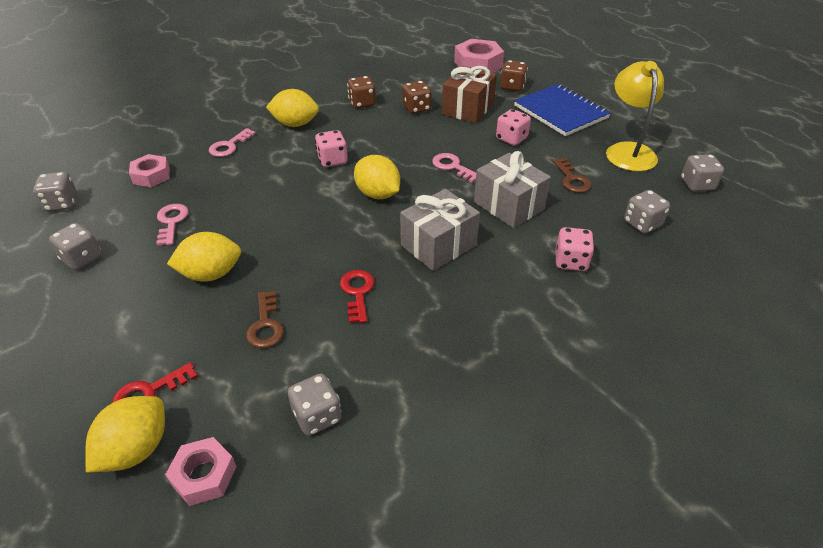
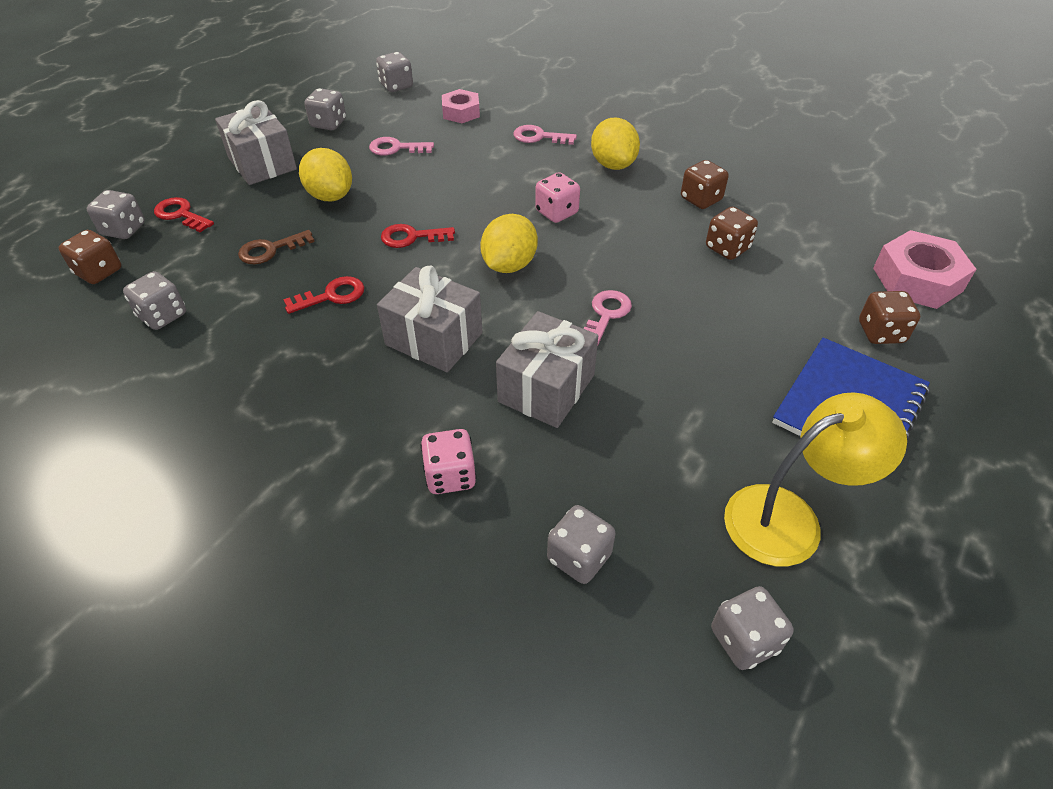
camera: 70 degrees right, 5 degrees up
(109, 316) = (262, 163): none -> grey gift
(136, 449) = (124, 229): yellow lemon -> grey dice
(171, 222) = (396, 148): pink key -> pink key turned 150 degrees counterclockwise
(204, 475) = (99, 272): pink nut -> brown dice
(310, 235) = (412, 237): none -> red key
(468, 109) = (768, 297): brown gift -> none
(511, 139) = (719, 360): pink dice -> none
(572, 179) = (652, 450): brown key -> none

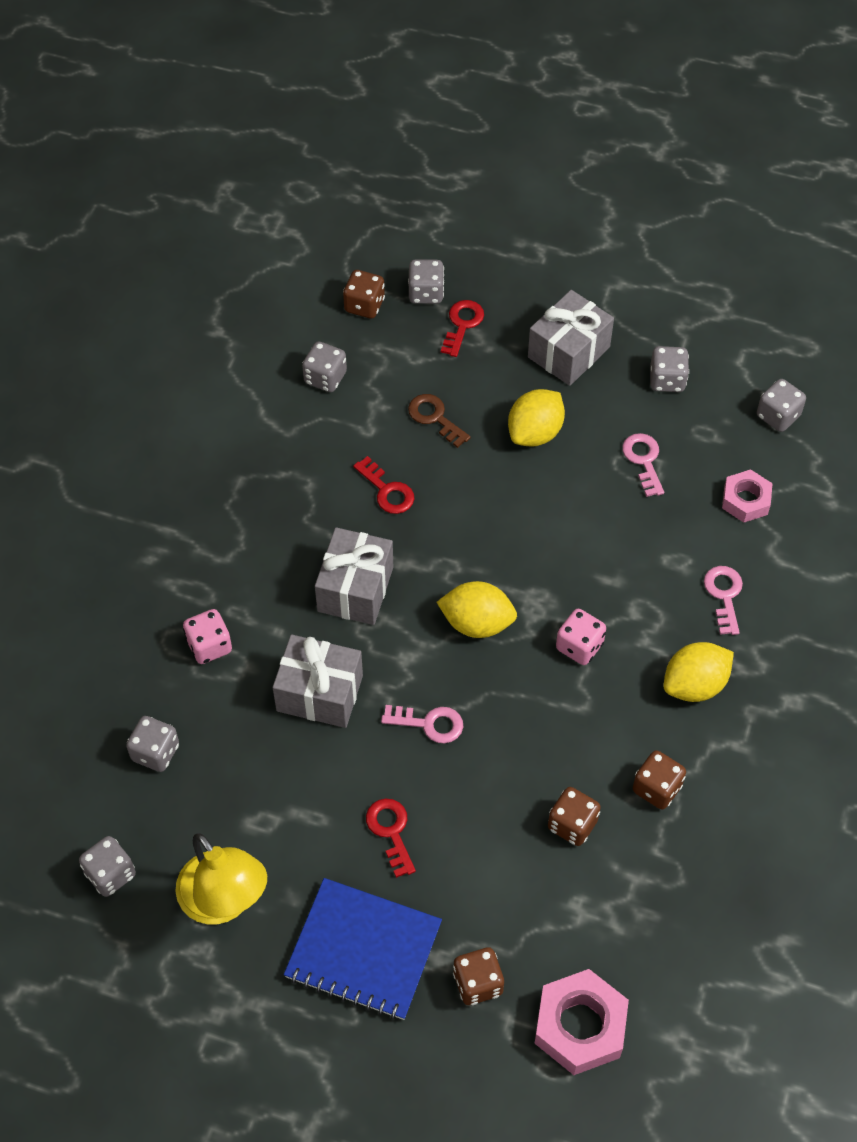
camera: 75 degrees right, 10 degrees up
(412, 237) = (492, 526): red key -> red key (391, 831)

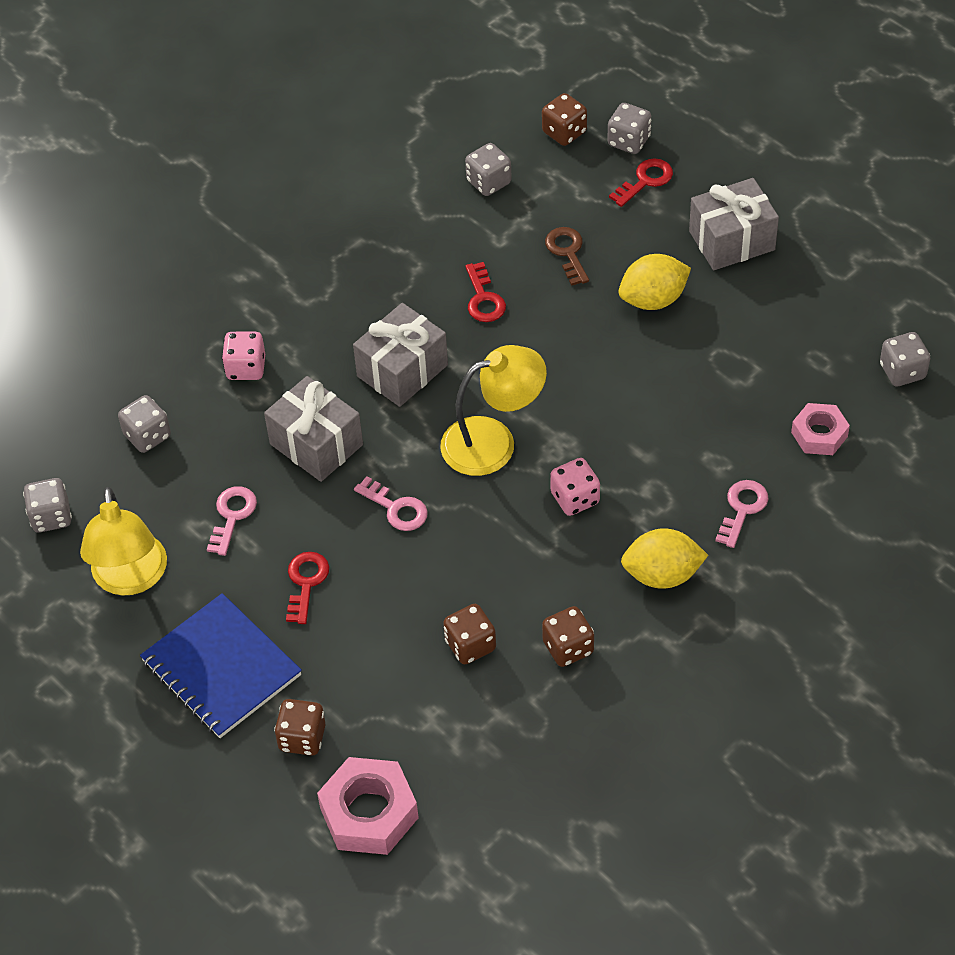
camera: 30 degrees right, 5 degrees down
(477, 623) = (493, 441): yellow lemon -> yellow lamp
(643, 460) = (742, 362): pink key -> pink key (232, 516)
(667, 380) = (812, 299): grey dice -> none

